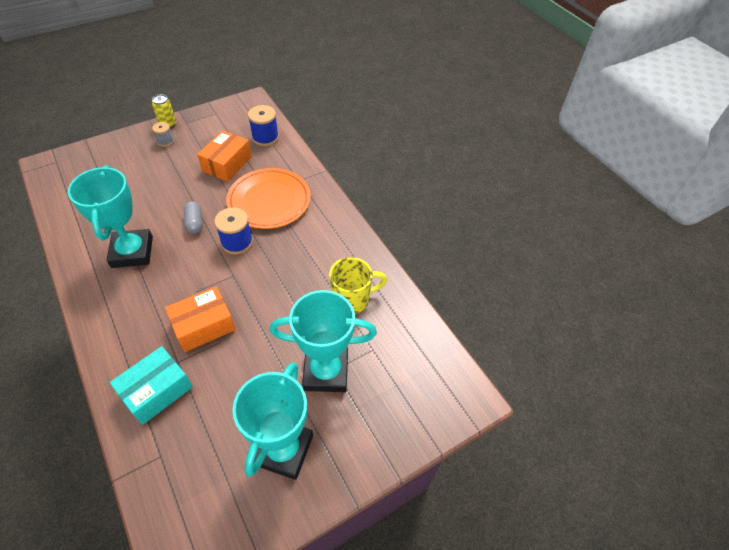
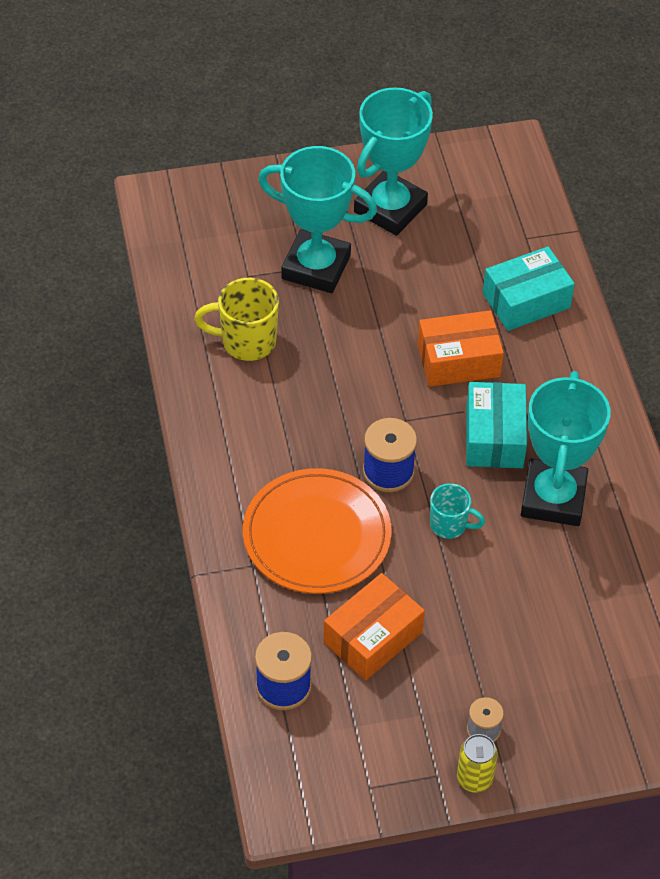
camera: 160 degrees left, 0 degrees up
(173, 279) = (494, 437): none -> turquoise box
(195, 223) = (449, 525): grey capsule -> turquoise mug

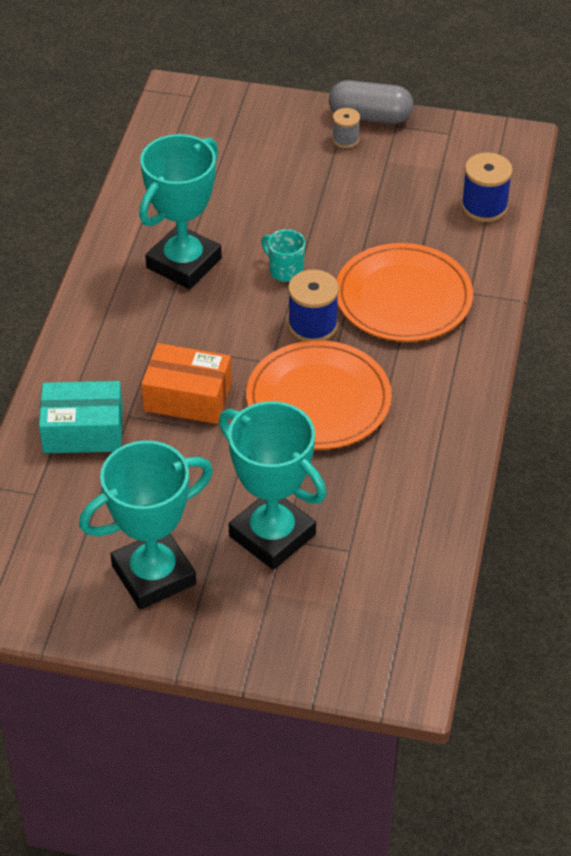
camera: 155 degrees left, 5 degrees down
(246, 341) = (384, 481): yellow mug -> none
(342, 397) = (318, 400): none -> orange plate
(373, 637) = (396, 216): orange box -> none
(474, 779) = (370, 116): yellow can -> grey capsule
(494, 437) = (200, 323): turquoise box -> none

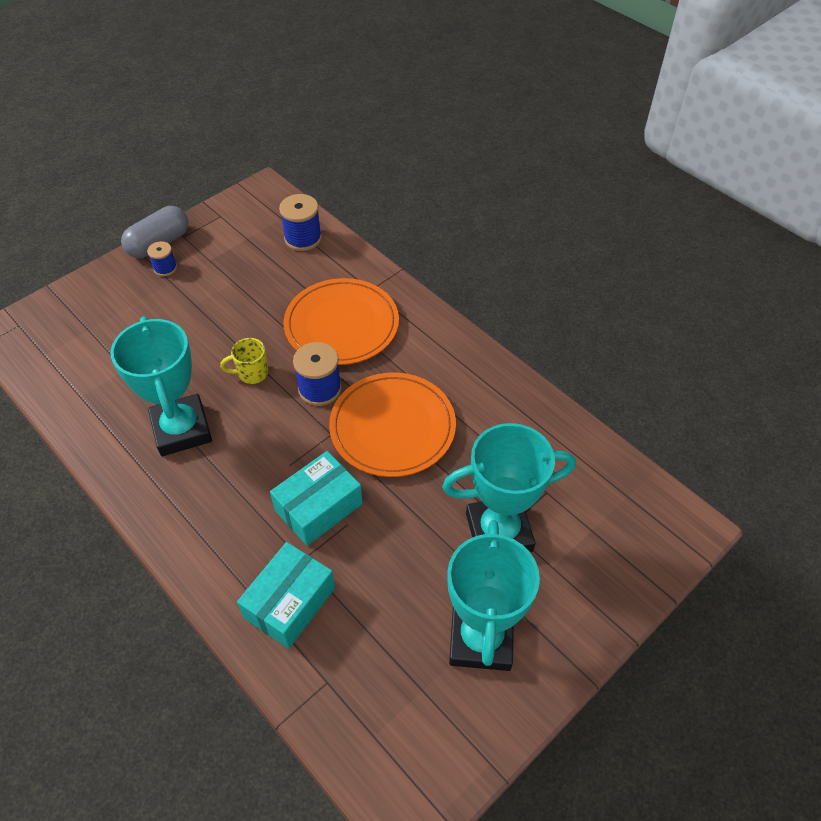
camera: 55 degrees left, 5 degrees up
(188, 397) = (318, 507): orange box -> turquoise box
(285, 270) = (252, 373): turquoise mug -> yellow mug
(345, 139) = (165, 268): grey spool -> blue spool

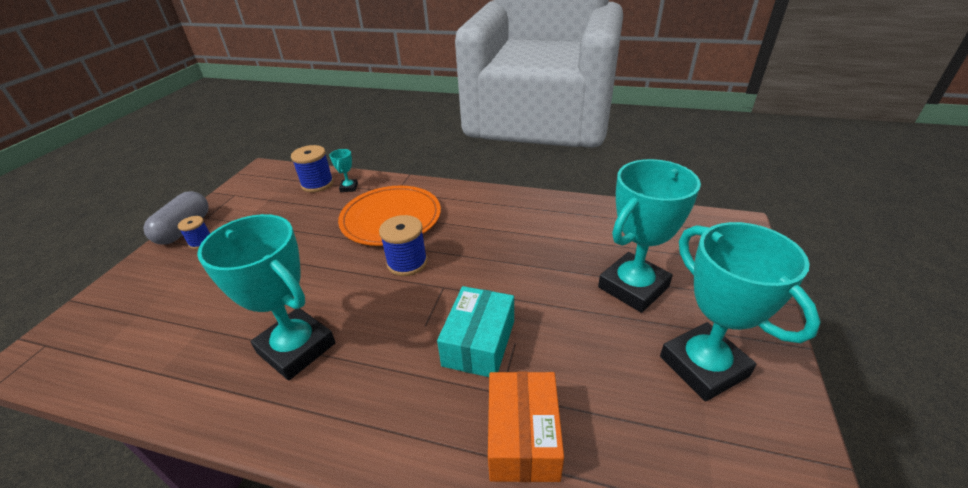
camera: 30 degrees left, 15 degrees down
(252, 373) = (337, 277): yellow mug -> none
(290, 602) = (523, 437): turquoise box -> orange box
(329, 260) = (349, 187): none -> turquoise trophy
(392, 427) = (488, 260): orange plate -> none

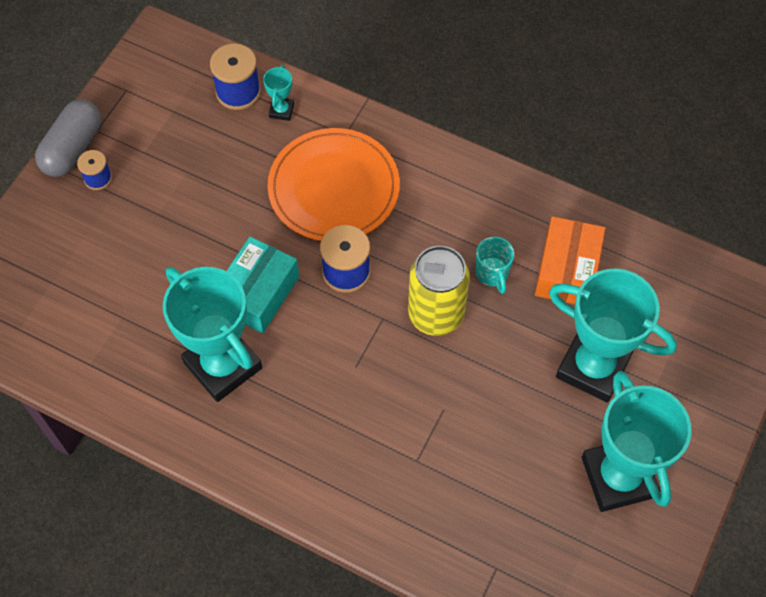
camera: 10 degrees right, 25 degrees up
(479, 343) = (407, 401): turquoise box -> turquoise box (258, 293)
(488, 276) = (436, 314): none -> yellow can
(523, 437) = (425, 506): orange box -> orange box (567, 270)
(525, 244) = (492, 273): none -> turquoise mug
(633, 287) = (593, 367): turquoise trophy -> turquoise trophy turned 60 degrees clockwise

